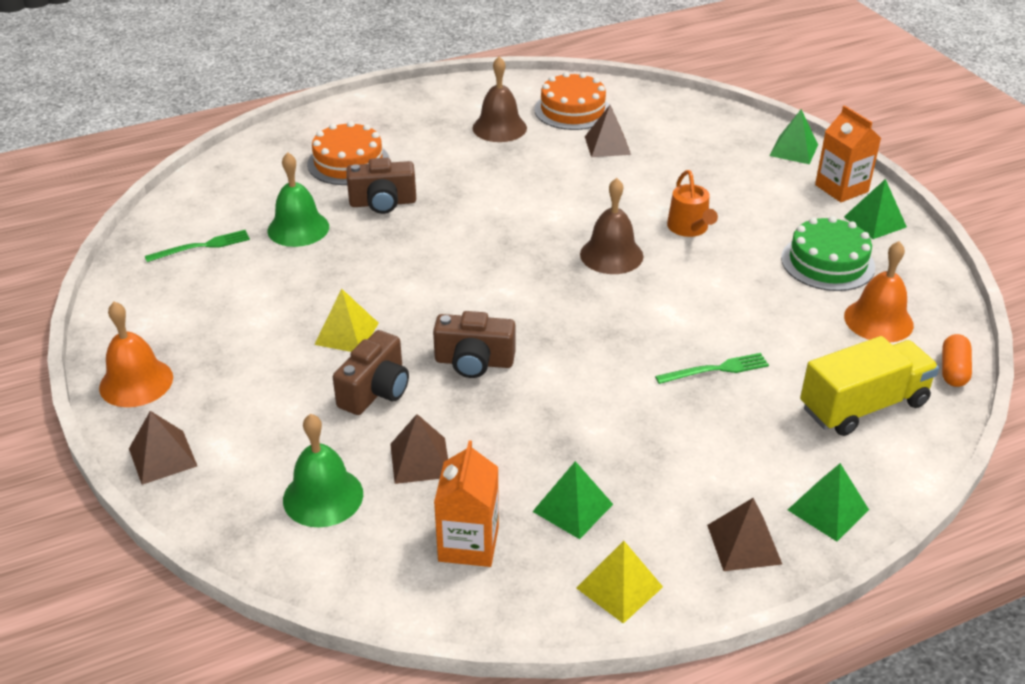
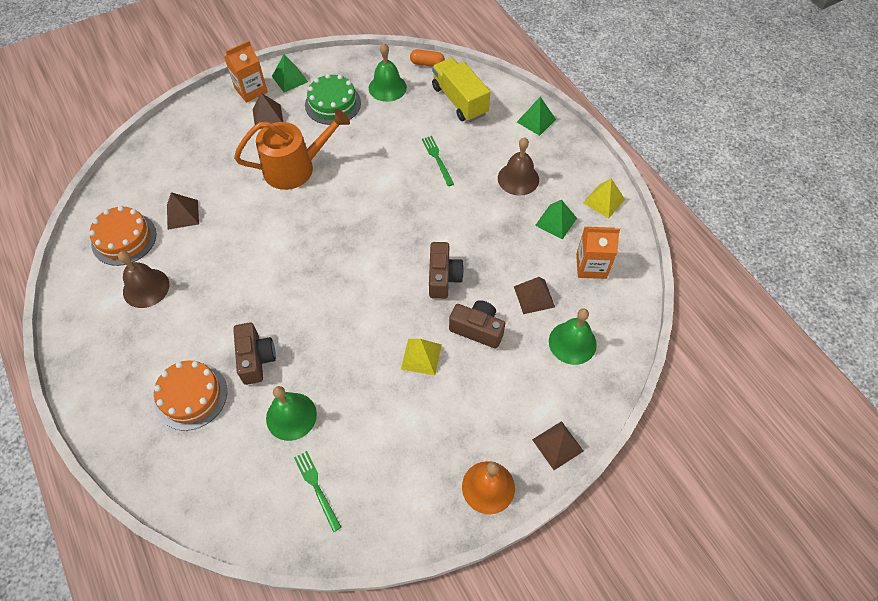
camera: 95 degrees left, 20 degrees up
(611, 255) = (326, 209): brown bell -> brown bell (518, 179)
(689, 228) = (295, 168): orange watering can -> orange watering can, size x1.81
(744, 544) = (565, 153): brown pyramid -> brown pyramid (268, 117)
(793, 150) = (201, 110): green pyramid -> none
(878, 320) = (387, 87): orange bell -> green bell

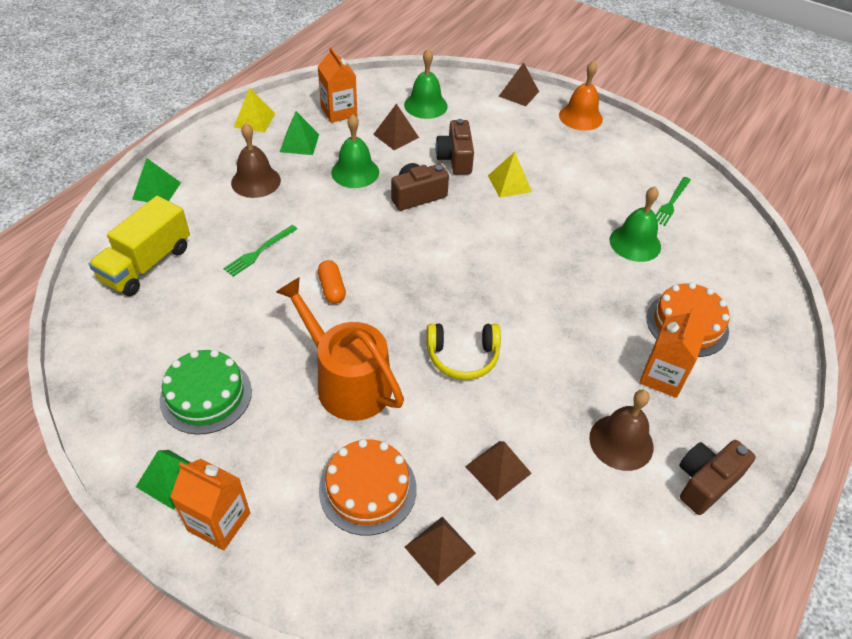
camera: 120 degrees left, 10 degrees down
(124, 239) = (581, 518): orange cake -> orange cake (367, 489)
(166, 345) = (662, 377): none -> orange carton
(256, 359) = (609, 293): brown camera -> brown camera (705, 482)
(268, 117) = (268, 465): brown pyramid -> brown pyramid (440, 550)
(270, 234) = (462, 357): none -> yellow headphones
(387, 87) = (147, 346): green bell -> green bell (355, 172)
(427, 64) = (80, 321): orange capsule -> orange capsule (332, 288)

